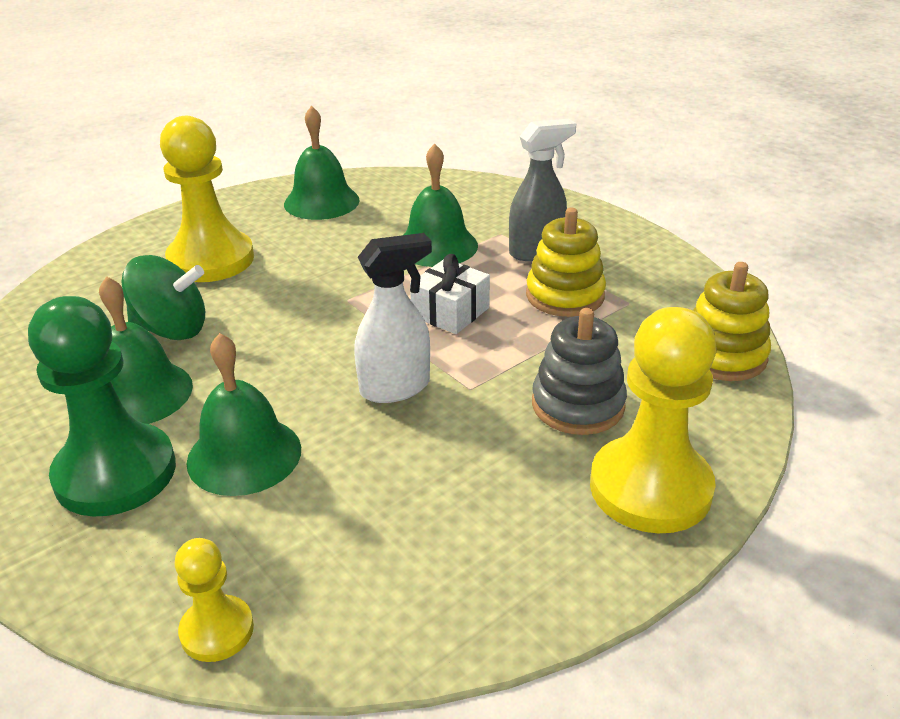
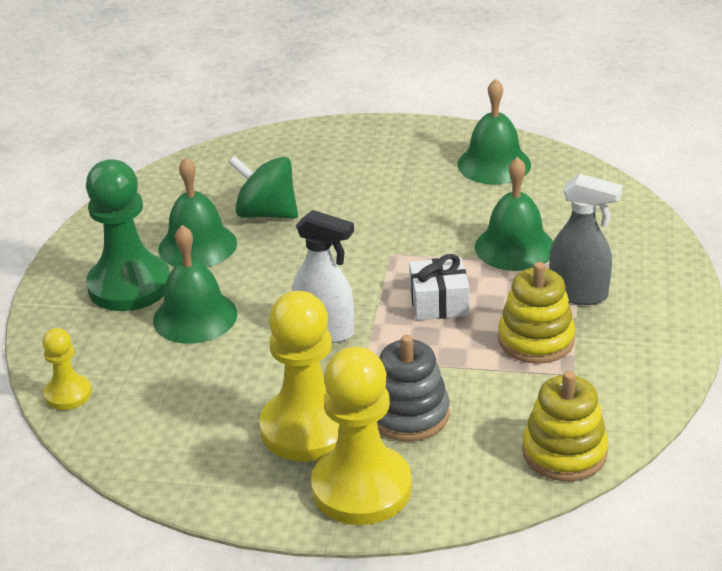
camera: 50 degrees right, 0 degrees up
(171, 329) = (266, 213): green spinning top -> green spinning top turned 150 degrees clockwise
(211, 260) = (355, 174): yellow pawn -> yellow pawn (308, 428)

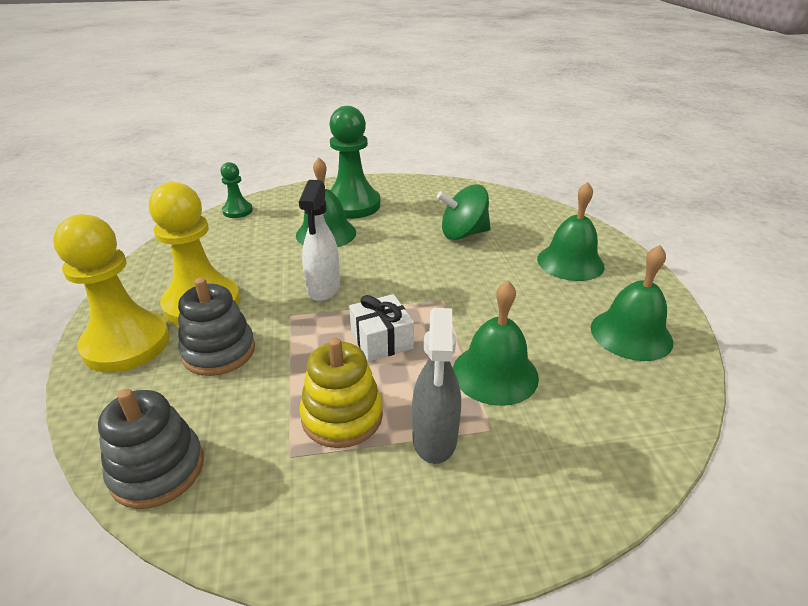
camera: 70 degrees right, 0 degrees up
(68, 394) = (237, 211): yellow pawn -> green pawn
(197, 246) = (408, 217): green bell -> green bell (570, 262)
(266, 213) = (463, 234): green spinning top -> green spinning top turned 105 degrees counterclockwise
(564, 452) = (157, 469): yellow stacking toy -> grey stacking toy

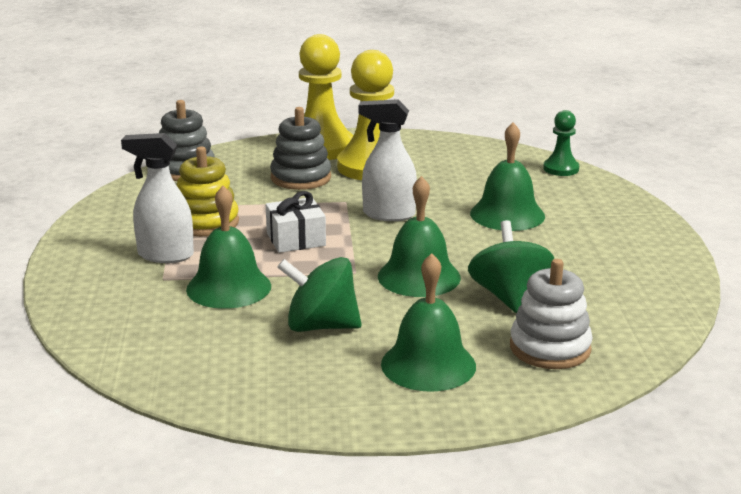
camera: 95 degrees right, 10 degrees down
(352, 205) = (587, 229): green pawn -> none
(434, 438) = (165, 255): grey spray bottle -> white spray bottle
(525, 222) = (550, 348): none -> white stacking toy
(542, 311) = (321, 326): none -> green spinning top
(631, 334) = (262, 375): green bell -> green bell (419, 276)

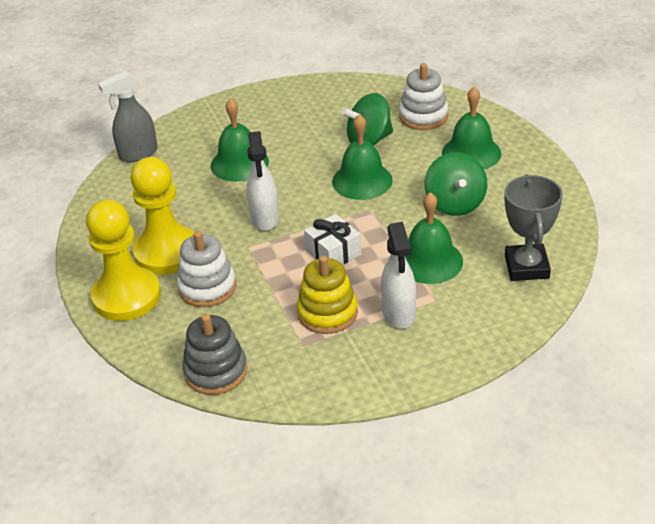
camera: 105 degrees left, 15 degrees up
(155, 344) = (526, 267): none -> grey trophy
(301, 178) = (207, 287): grey stacking toy -> white stacking toy
(561, 169) = (138, 154): green pawn -> grey spray bottle

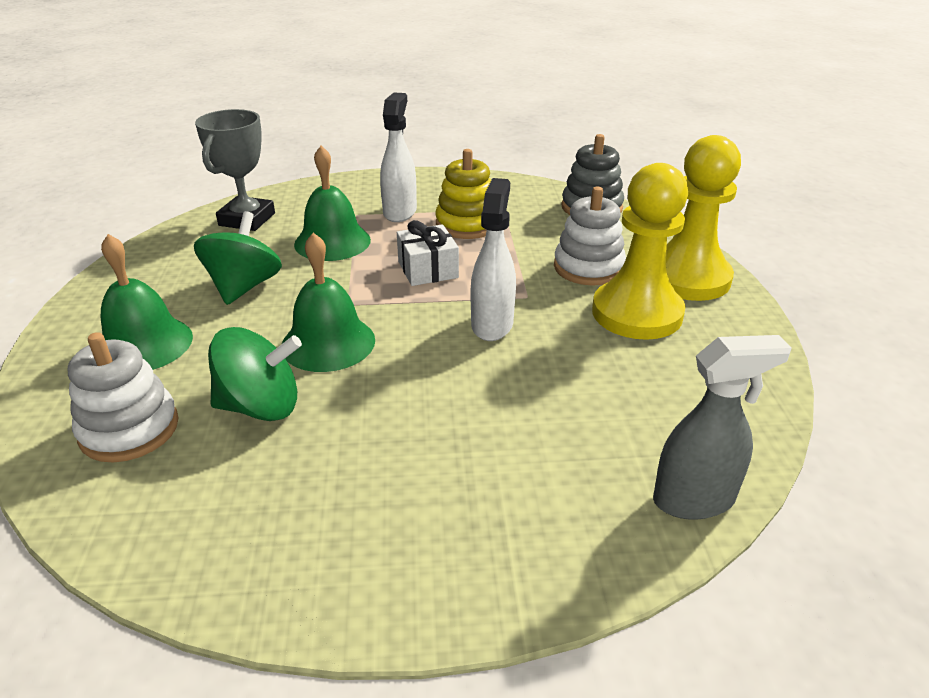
camera: 165 degrees left, 5 degrees down
(239, 163) = (498, 422): green bell -> none

